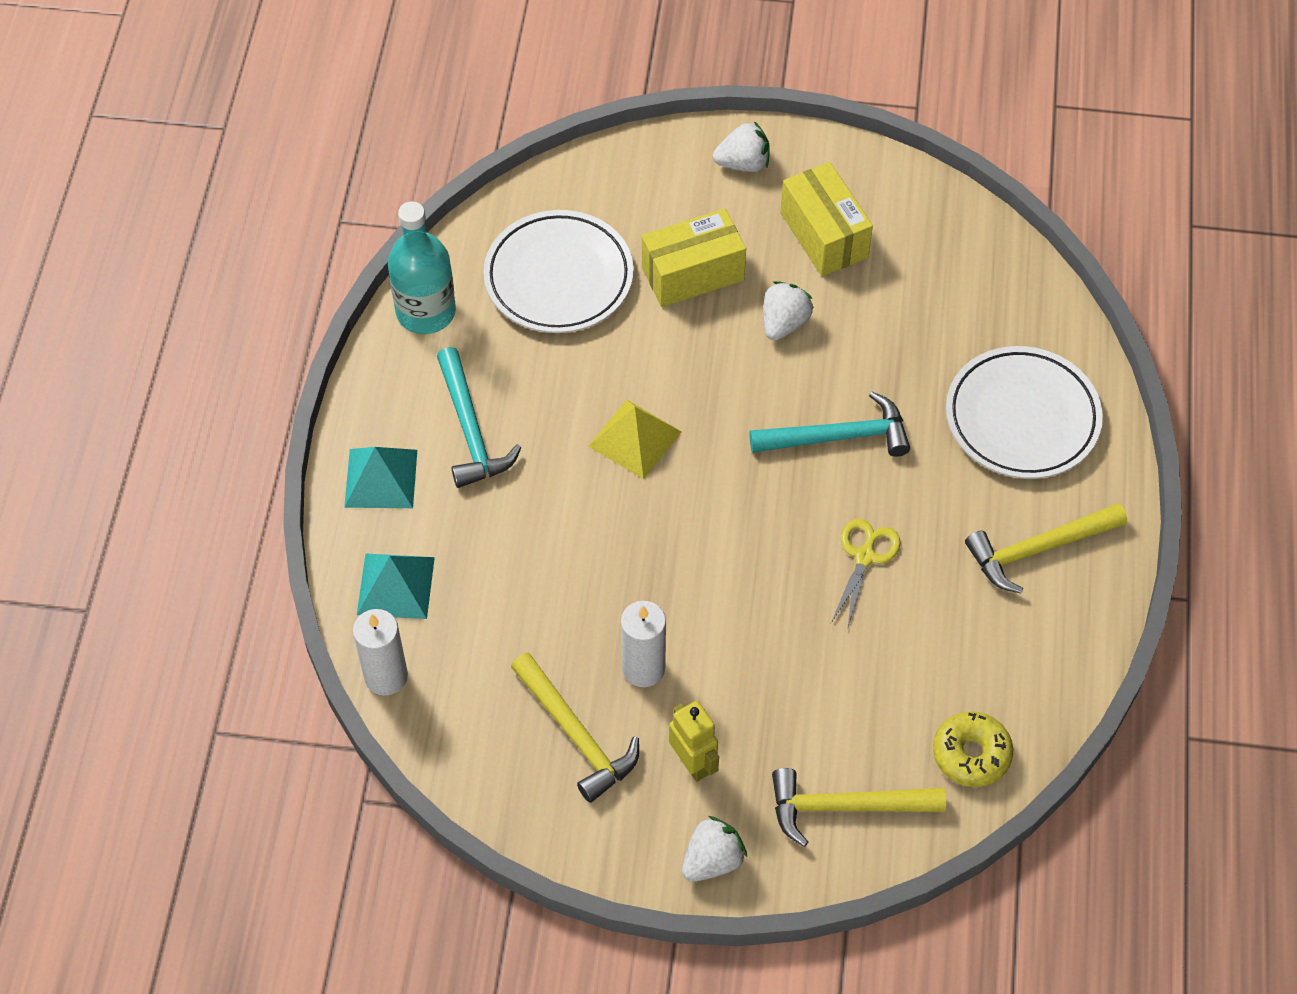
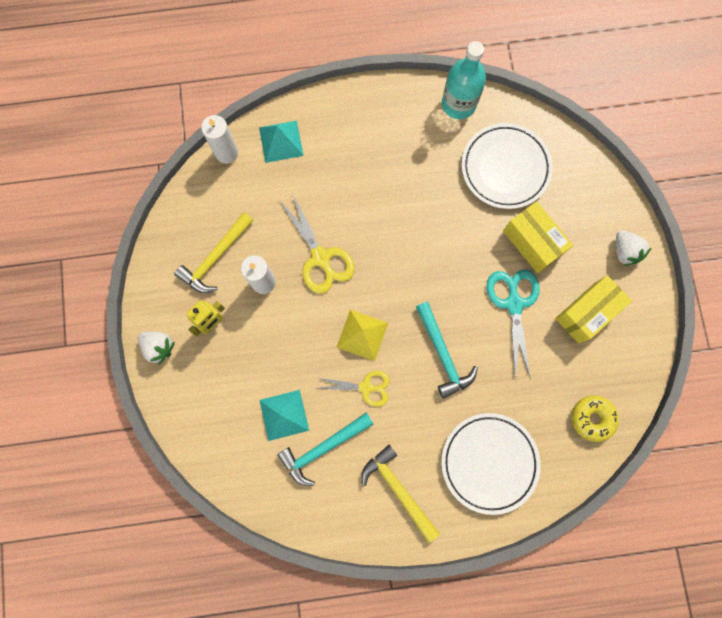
camera: 75 degrees right, 20 degrees up
(381, 478) = (344, 114): turquoise pyramid -> turquoise pyramid (284, 415)
(471, 431) = (387, 151): turquoise hammer -> turquoise hammer (322, 448)
(626, 572) = (320, 258): none -> yellow scissors
(634, 438) = (408, 239): yellow pyramid -> yellow pyramid (362, 335)
(784, 323) = (514, 304): white strawberry -> turquoise scissors
(844, 807) = (205, 410): yellow hammer -> none
(971, 754) = (254, 475): yellow donut -> yellow donut (592, 418)

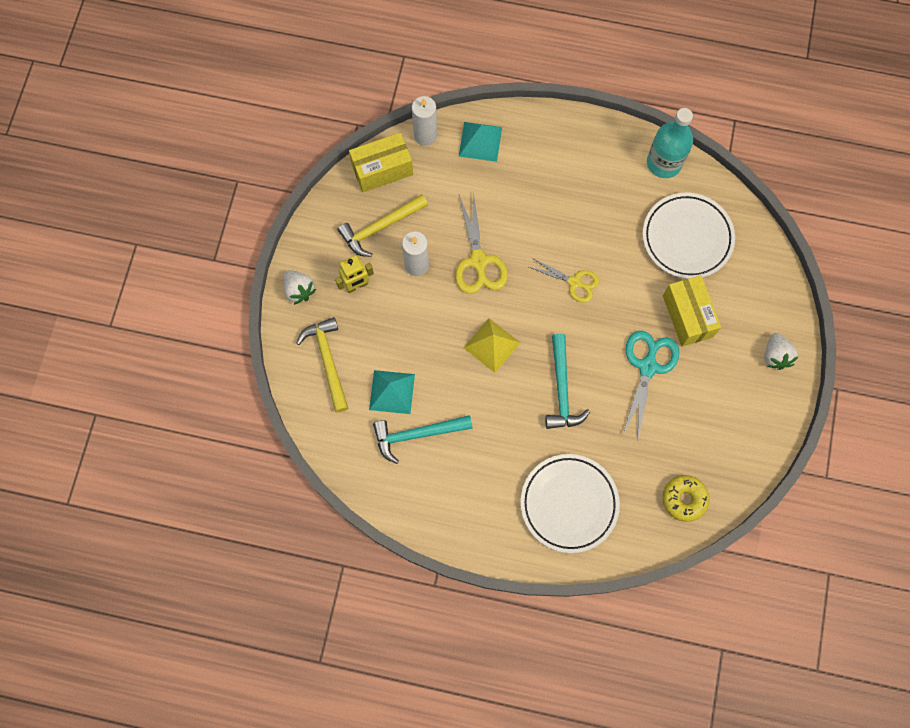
camera: 20 degrees right, 5 degrees down
(365, 387) = (477, 394): yellow scissors -> yellow scissors (574, 282)
(398, 489) = (473, 497): yellow hammer -> yellow hammer (327, 360)
(586, 313) = (716, 400): yellow box -> yellow box (382, 170)

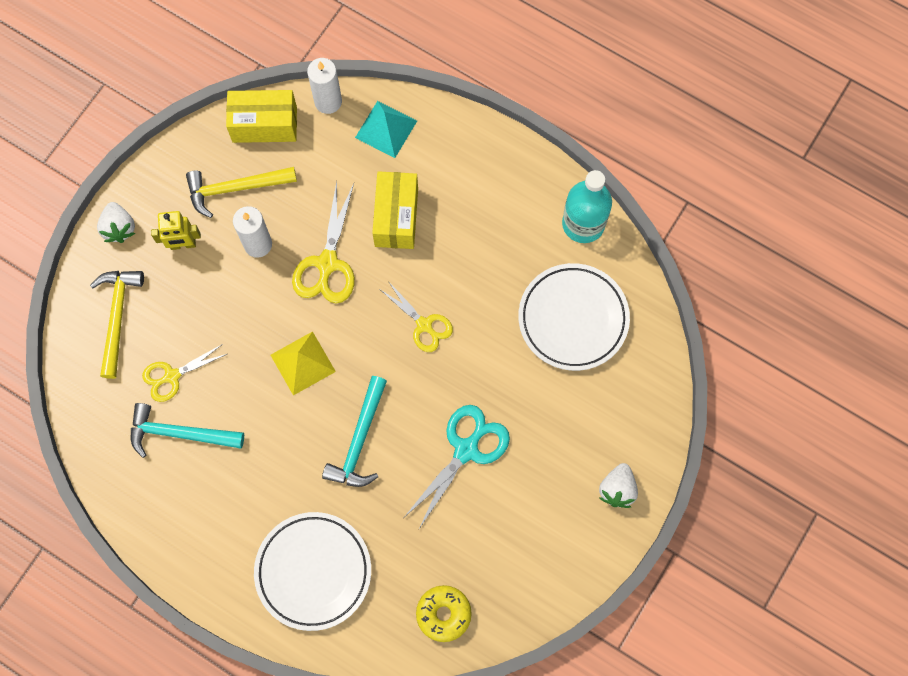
camera: 20 degrees right, 0 degrees up
(392, 392) = (172, 376): turquoise pyramid -> yellow scissors
(687, 316) = (535, 408): yellow box -> yellow box (396, 217)

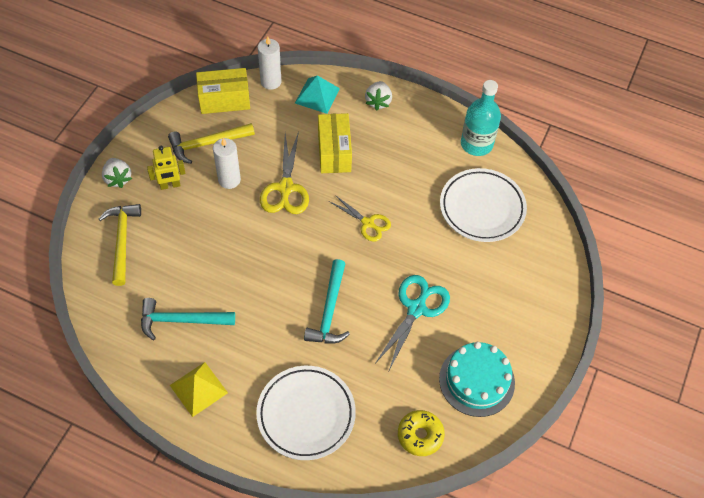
camera: 10 degrees left, 15 degrees down
(172, 376) = (171, 279): yellow scissors -> none
(303, 363) = (276, 259): yellow pyramid -> yellow pyramid (198, 389)
(523, 553) = (476, 380): none -> turquoise cake
(617, 489) = (542, 325): white strawberry -> white strawberry (378, 102)

